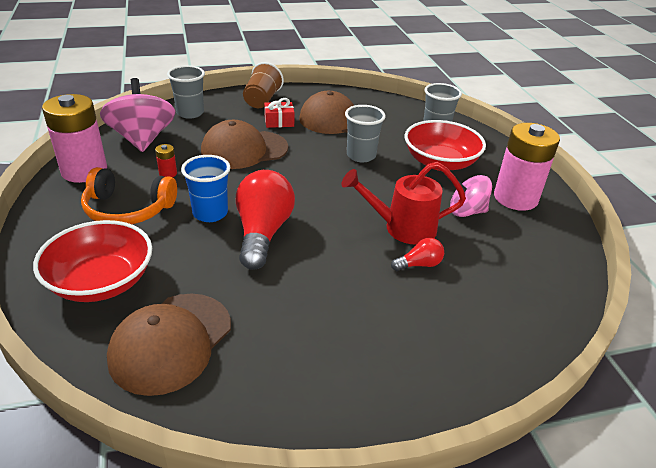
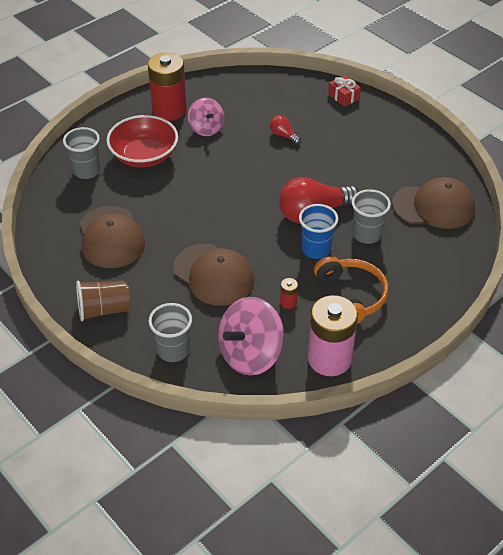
camera: 115 degrees left, 10 degrees up
(101, 281) = (424, 262): red bowl -> none
(279, 122) = (143, 276): red gift -> red gift (343, 96)
(361, 155) = (167, 201): grey cup -> grey cup (366, 235)
(402, 228) = (251, 152): red watering can -> none
(515, 198) = (169, 110): pink battery -> red battery

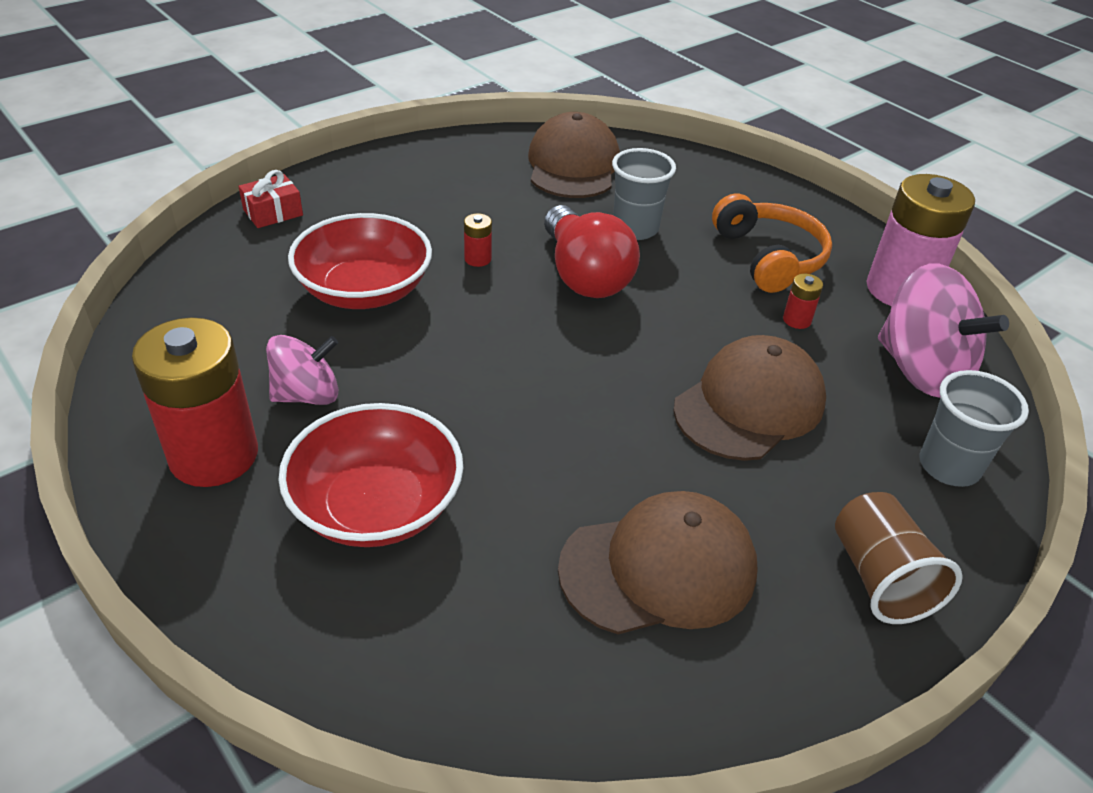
camera: 90 degrees left, 5 degrees down
(86, 171) = (413, 627): grey cup -> none
(283, 135) = (364, 290): red light bulb -> red bowl
(316, 249) = (672, 281): blue cup -> none
(319, 171) = (478, 259): none -> red battery
(351, 296) = (769, 257): orange headphones -> orange headphones turned 90 degrees clockwise

